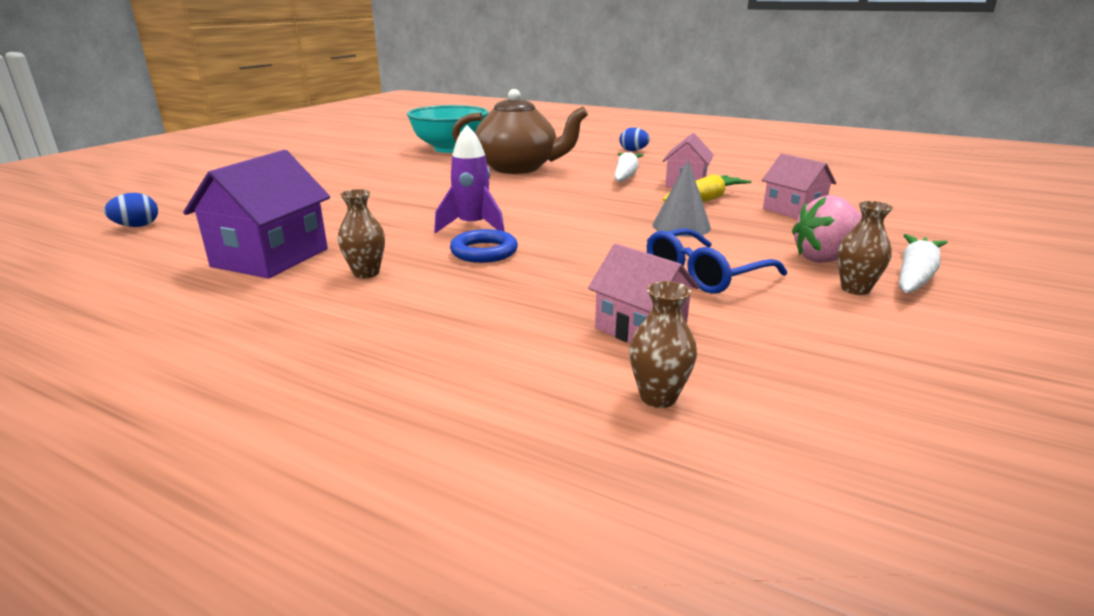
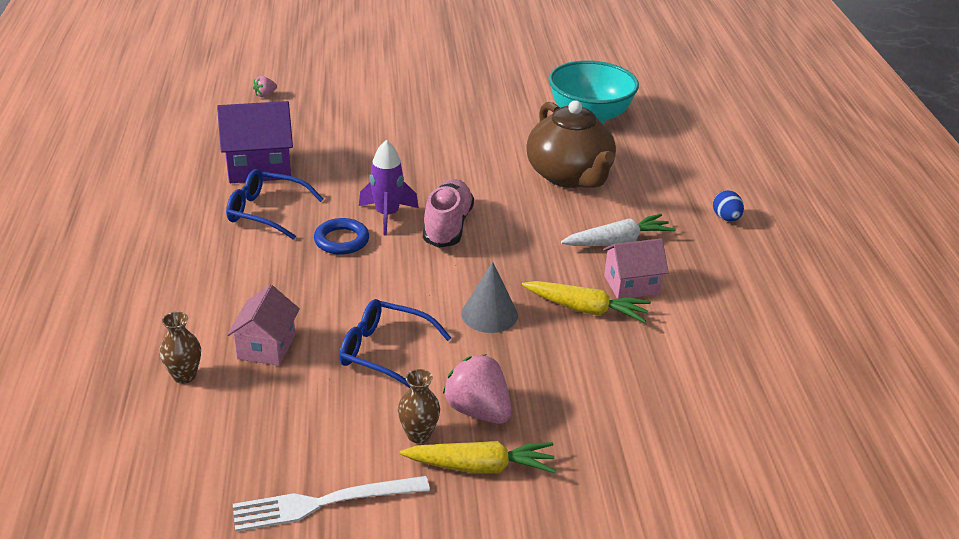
camera: 55 degrees right, 10 degrees up
(137, 226) = (265, 95): blue egg -> pink strawberry
(366, 273) = (265, 212): brown vase -> blue glasses
(527, 211) = (447, 226): none -> pink shoe
(793, 210) = (609, 371): pink house -> none
(915, 276) = (481, 467): white carrot -> yellow carrot
(971, 360) = (323, 503): none -> white fork

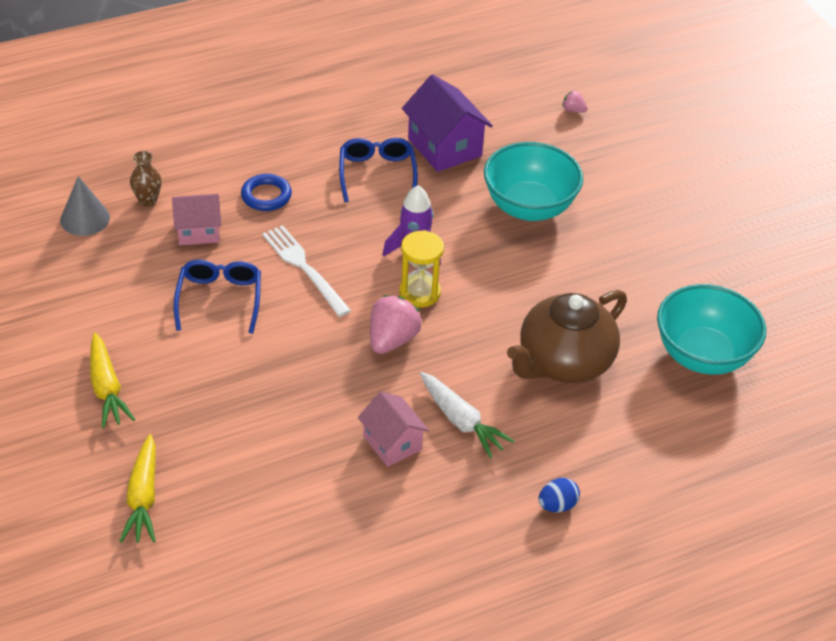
camera: 70 degrees right, 10 degrees up
(323, 503) = (43, 312): white fork -> white fork (304, 268)
(341, 240) = (360, 231): blue ring -> blue ring (266, 196)
(373, 145) = (529, 207): none -> turquoise bowl
(418, 435) = (130, 344): brown vase -> none
(447, 226) = (419, 293): pink shoe -> yellow hourglass
(478, 411) = (170, 372): pink strawberry -> pink strawberry (392, 340)
(489, 314) = (298, 351): grey cone -> grey cone (85, 219)
(586, 309) = (337, 416): yellow carrot -> yellow carrot (143, 498)

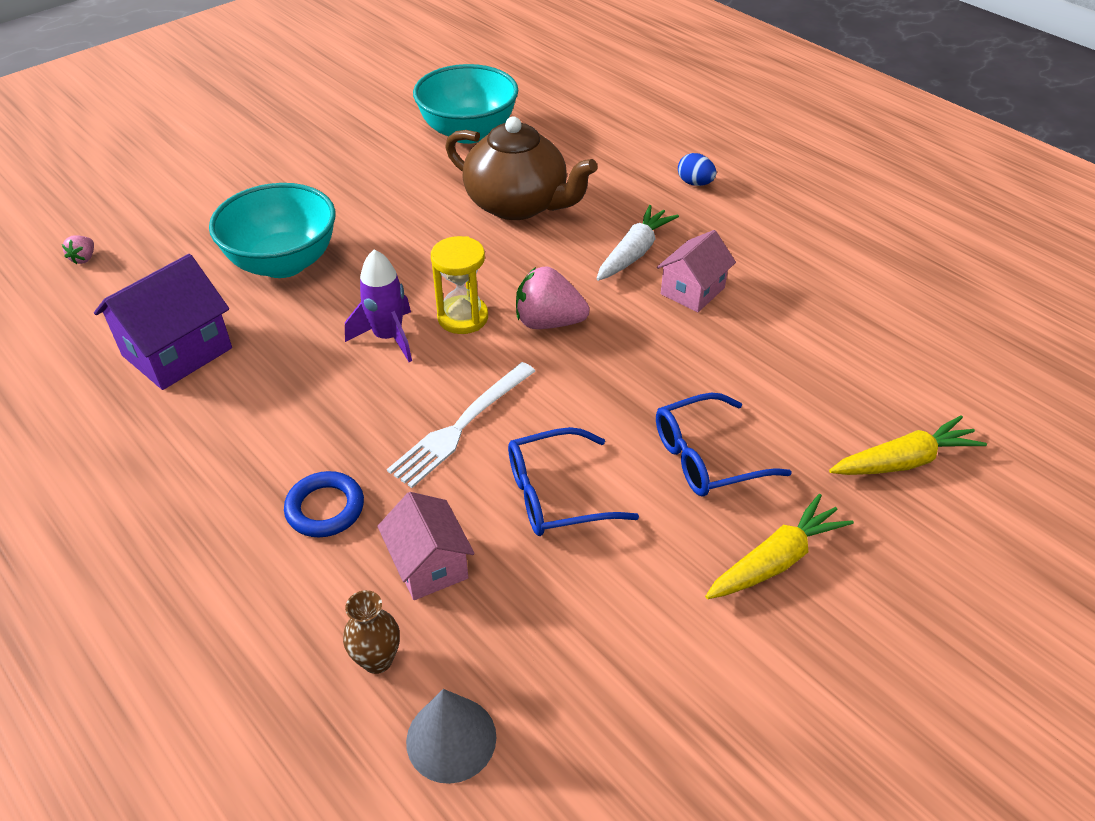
camera: 105 degrees left, 0 degrees up
(377, 173) = (246, 403): blue glasses -> blue glasses (705, 457)

